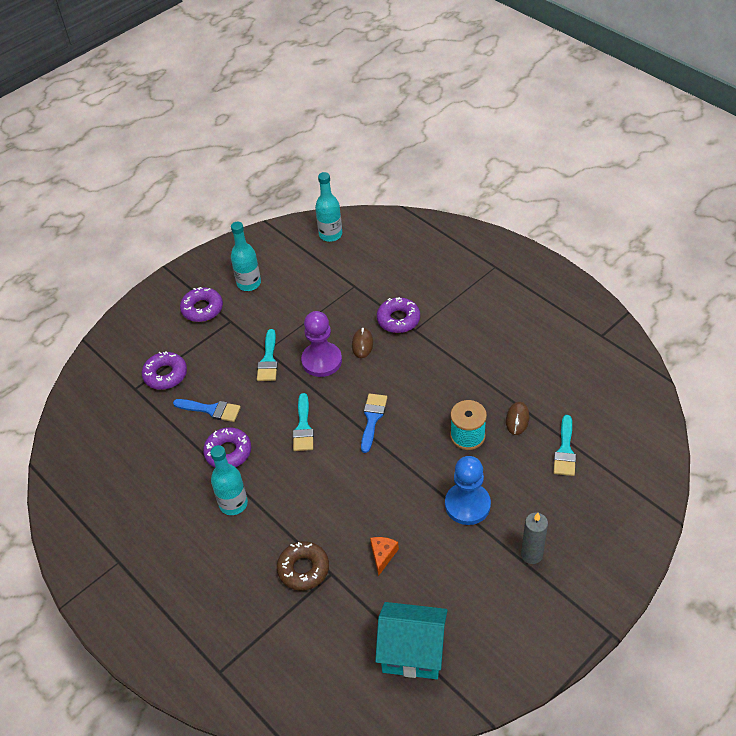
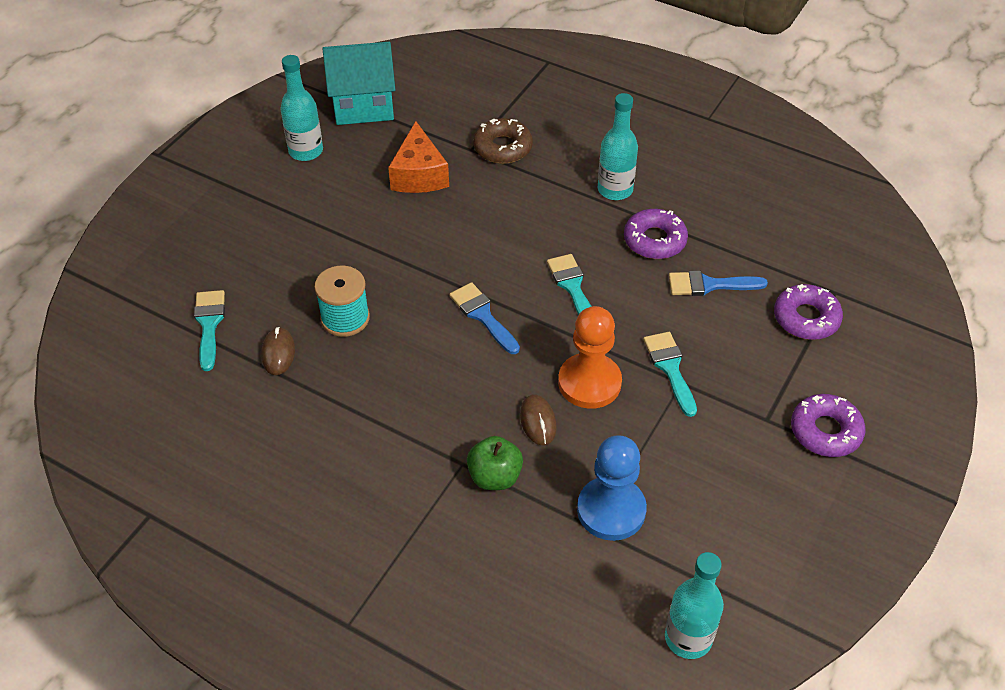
camera: 160 degrees right, 0 degrees up
(249, 283) = (779, 495): turquoise bottle -> turquoise bottle (306, 151)
(321, 361) = (589, 383): purple pawn -> orange pawn
(372, 418) = (482, 315): blue brush -> blue brush turned 150 degrees clockwise
(383, 555) = (419, 174): orange cheese -> orange cheese, size x1.76
(398, 319) = (495, 477): purple donut -> green apple
(467, 505) = (331, 240): blue pawn -> blue pawn (611, 510)
(531, 554) = (247, 205): grey candle -> none

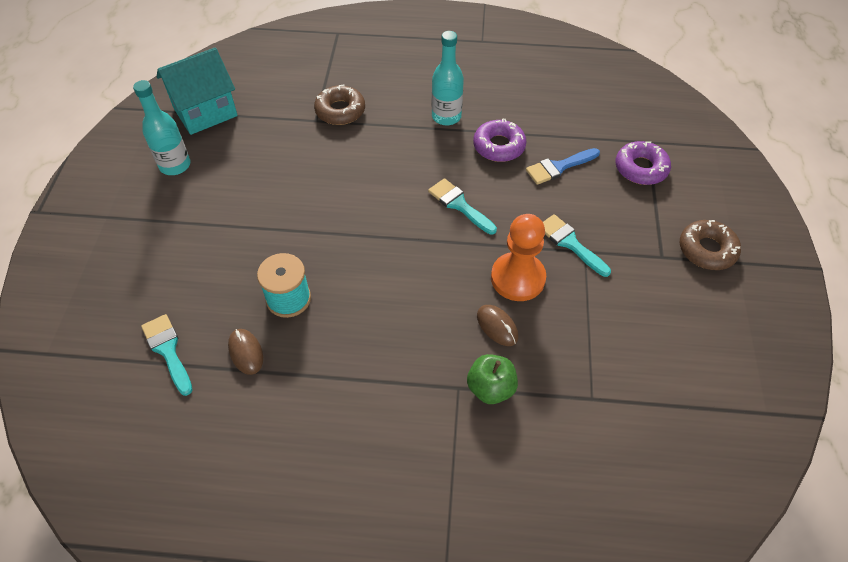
camera: 25 degrees left, 5 degrees up
(419, 174) = (284, 154): orange cheese -> none
(482, 315) = (402, 254): blue brush -> none
(611, 510) = (596, 378): blue pawn -> none
(688, 638) = (716, 460): turquoise bottle -> none
(825, 431) = (707, 250): purple donut -> brown donut

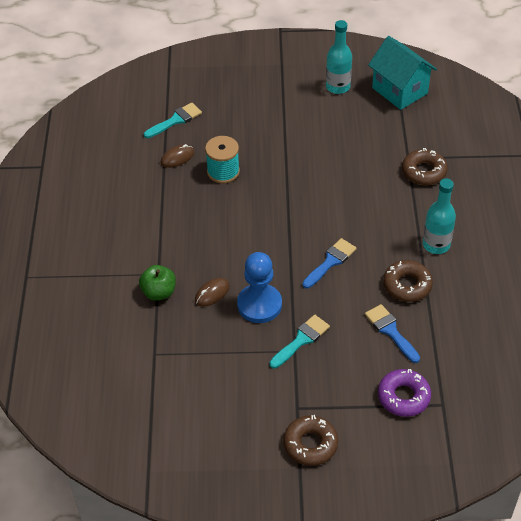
camera: 85 degrees right, 5 degrees down
(459, 205) = (330, 262): turquoise brush -> blue brush
(499, 146) = (407, 285): purple donut -> brown donut
(517, 278) = (259, 305): orange pawn -> blue pawn

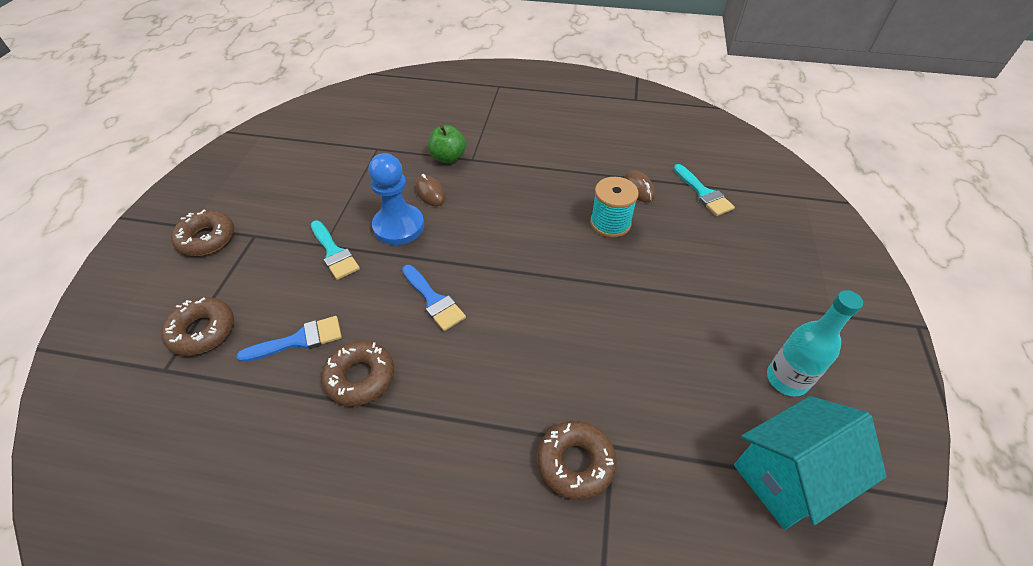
camera: 100 degrees right, 0 degrees up
(403, 396) = (202, 331): purple donut -> brown donut
(436, 244) = (417, 437): turquoise bottle -> none

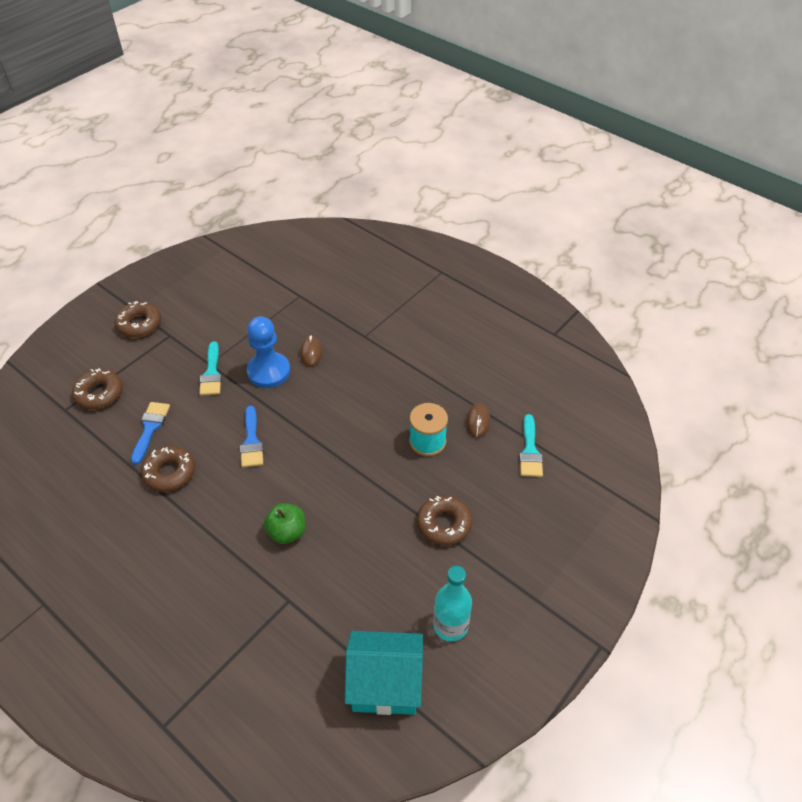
camera: 30 degrees right, 0 degrees up
(299, 340) = (150, 428): blue brush -> blue brush turned 90 degrees counterclockwise
(448, 157) = (347, 326): green apple -> green apple (287, 532)
(575, 463) = (257, 597): brown donut -> brown donut (444, 524)

